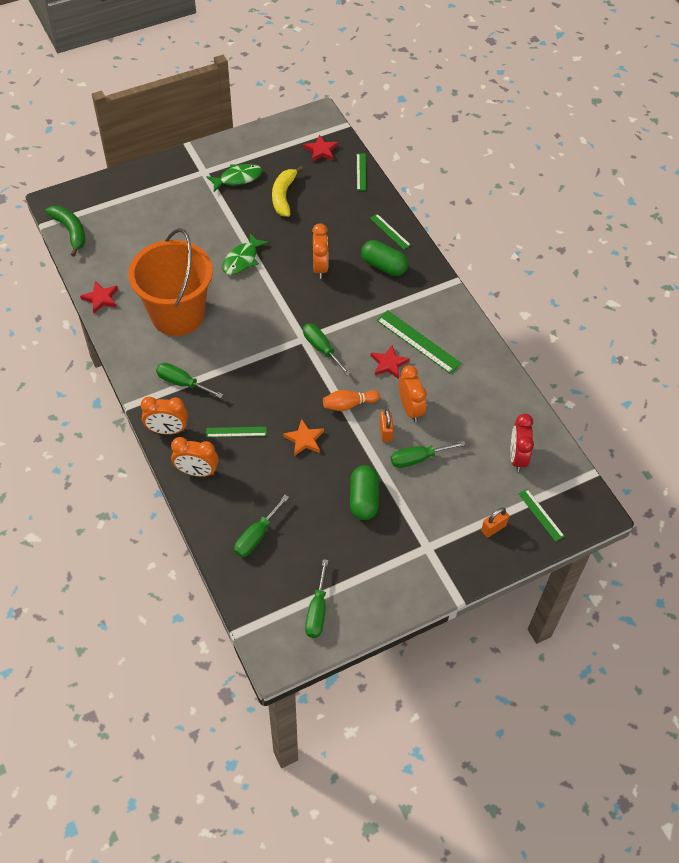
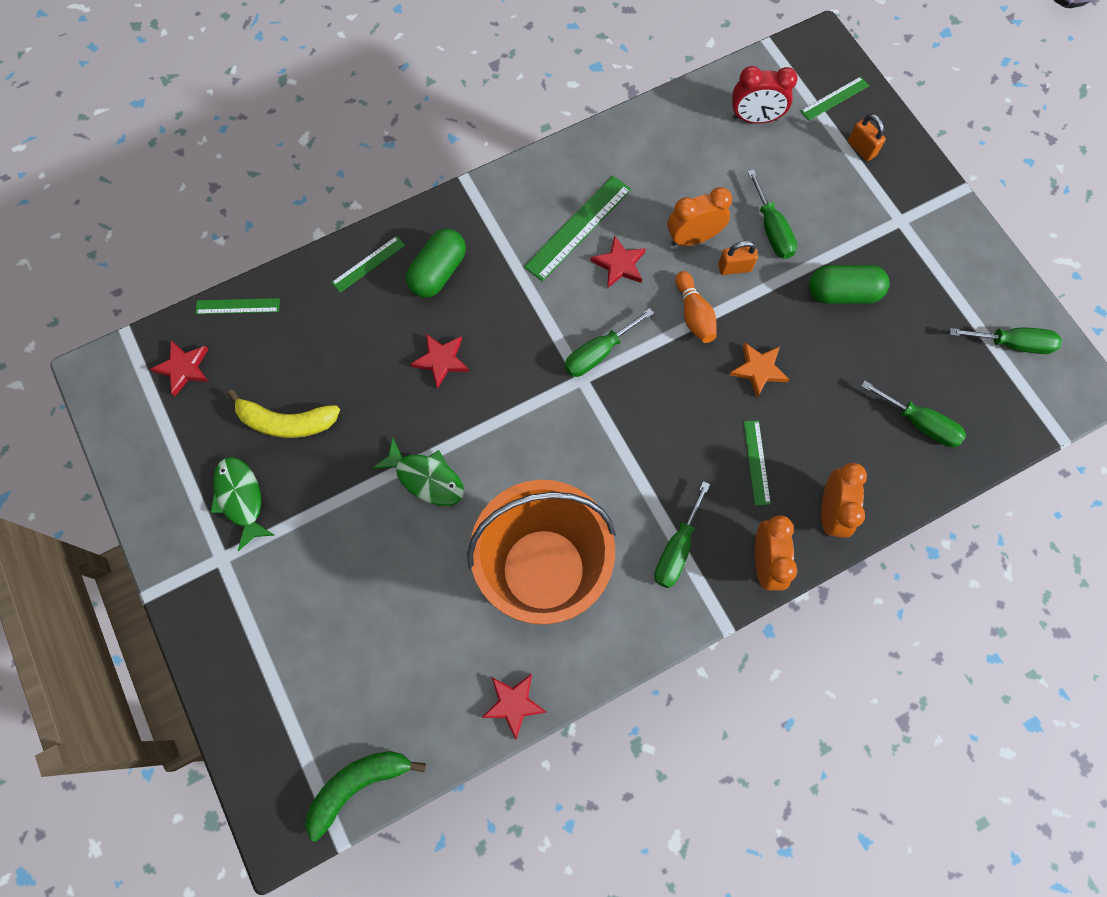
camera: 90 degrees left, 15 degrees up
(320, 267) = (441, 360): orange clock -> red star

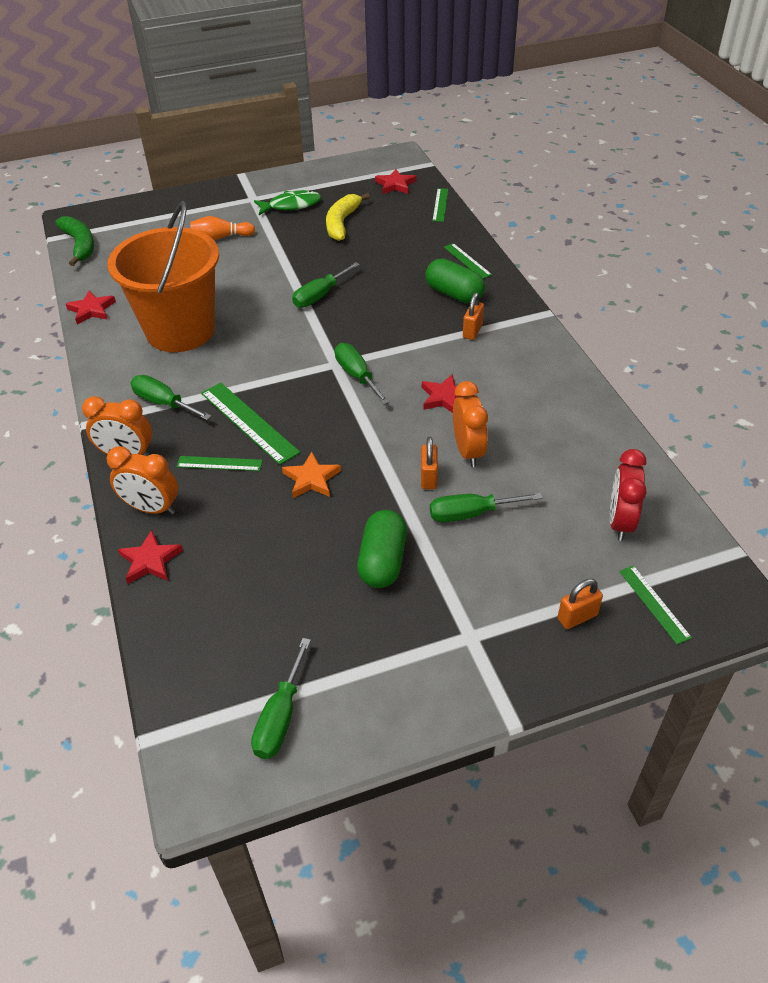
camera: 100 degrees right, 25 degrees down
(426, 478) = (276, 280): green fish -> none
(441, 360) = (372, 292): red star -> red star (150, 560)
(506, 248) = (472, 331): none -> orange padlock
(578, 227) = (489, 375): green ruler -> green ruler (249, 422)
(694, 314) = (382, 441): orange bowling pin -> orange bowling pin (221, 237)
(920, 423) = (213, 599): green screwdriver -> green screwdriver (320, 296)

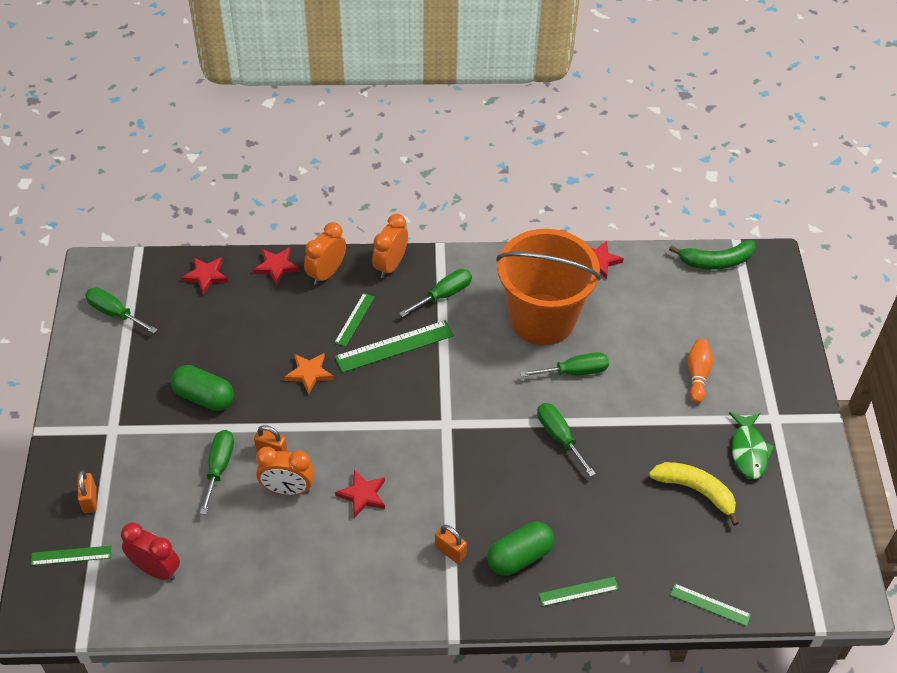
camera: 105 degrees right, 5 degrees up
(357, 375) = (422, 436): green screwdriver -> green screwdriver (575, 372)
(395, 185) = (772, 570): red star -> red star (206, 276)

